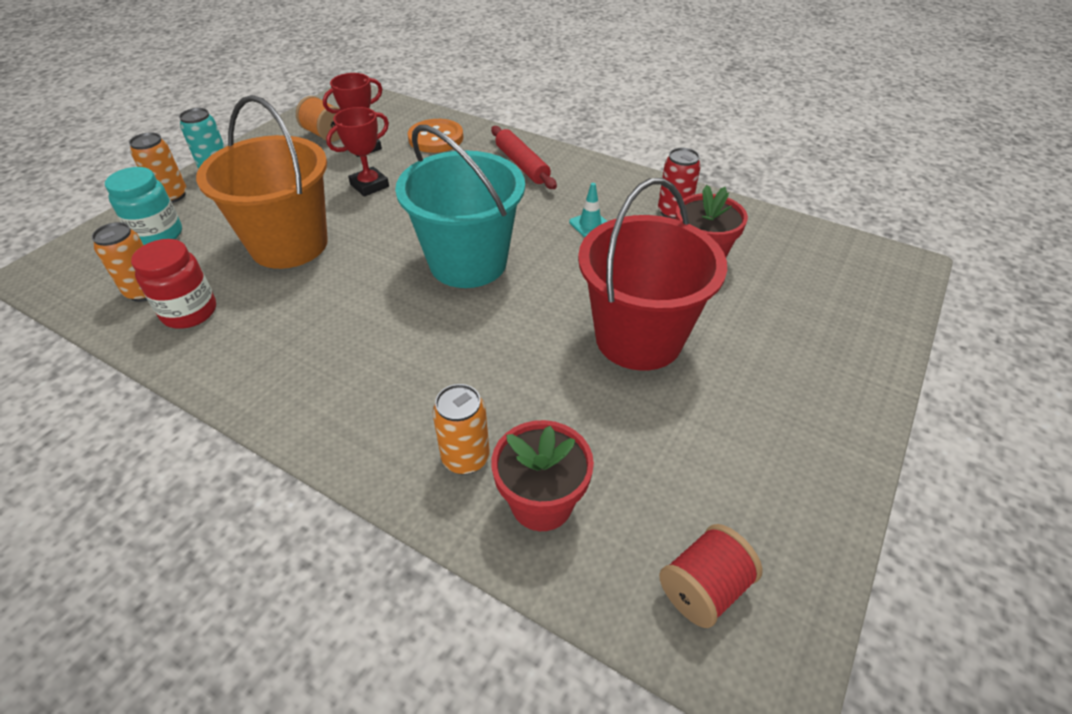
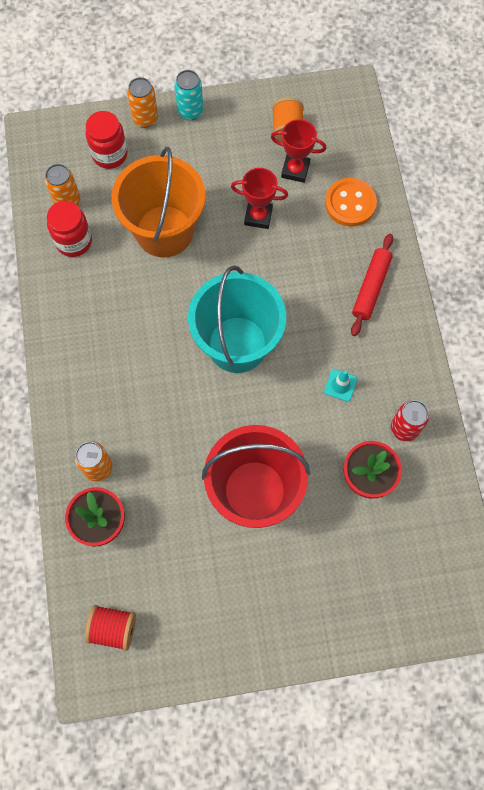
camera: 50 degrees right, 25 degrees up
(158, 235) = (110, 154): turquoise jar -> red jar

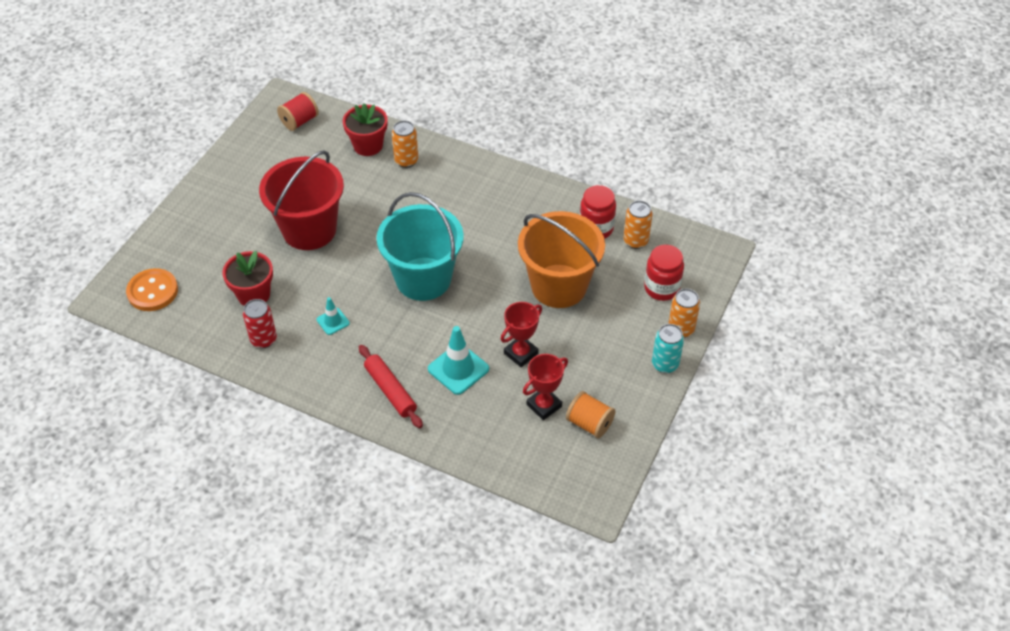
camera: 125 degrees right, 20 degrees down
(310, 252) = (458, 369): none -> turquoise traffic cone
(350, 203) = (478, 425): orange button -> orange button (152, 291)

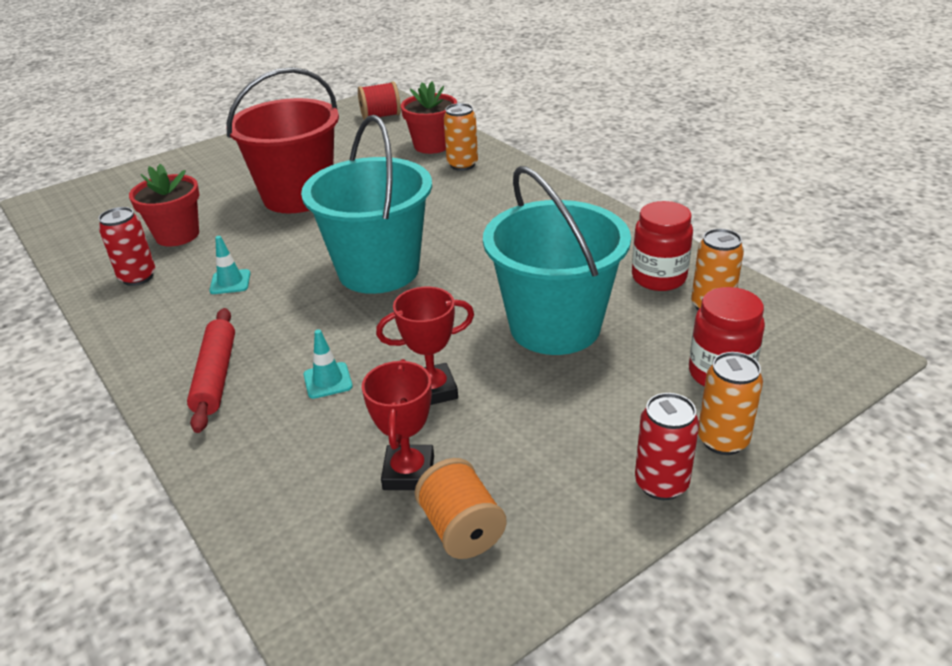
camera: 30 degrees right, 15 degrees down
(152, 291) = (88, 207): orange button -> none
(458, 369) = (328, 380): turquoise traffic cone -> turquoise traffic cone, size x0.57
(544, 405) = (409, 473): red trophy -> red trophy turned 75 degrees counterclockwise
(559, 286) = (555, 326): orange bucket -> turquoise bucket
(665, 364) = (661, 484): turquoise can -> red can

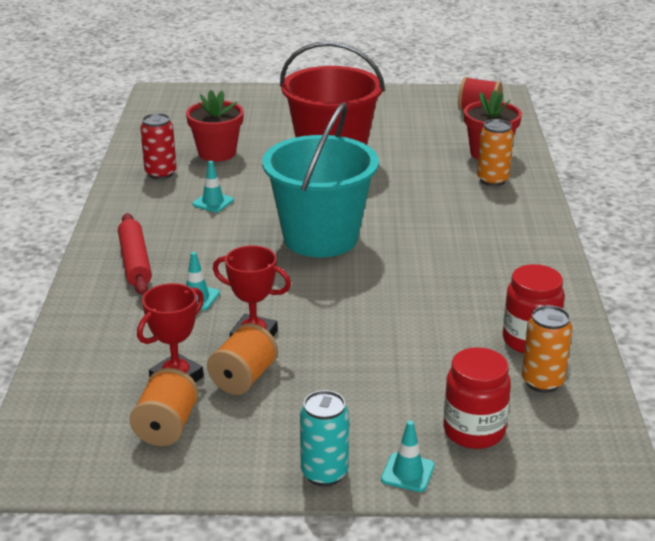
camera: 35 degrees right, 5 degrees down
(216, 376) = (135, 262): red rolling pin -> red rolling pin turned 45 degrees counterclockwise
(474, 435) = (243, 378): none -> orange spool
(555, 326) = (395, 337): turquoise bucket -> none
(661, 484) = (324, 473): red can -> turquoise can
(722, 440) = (407, 472): orange can -> turquoise traffic cone

